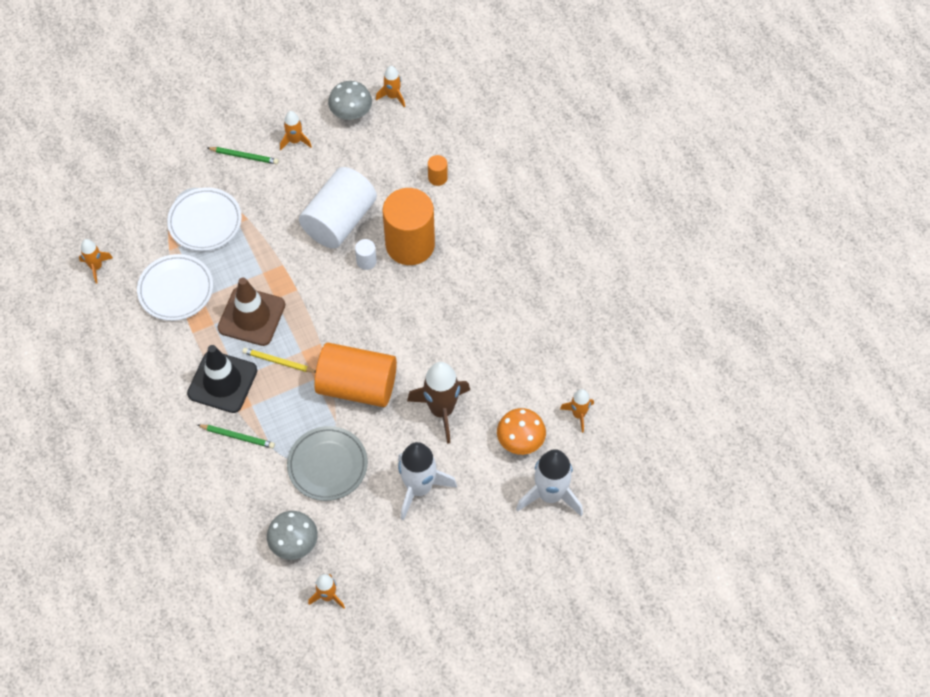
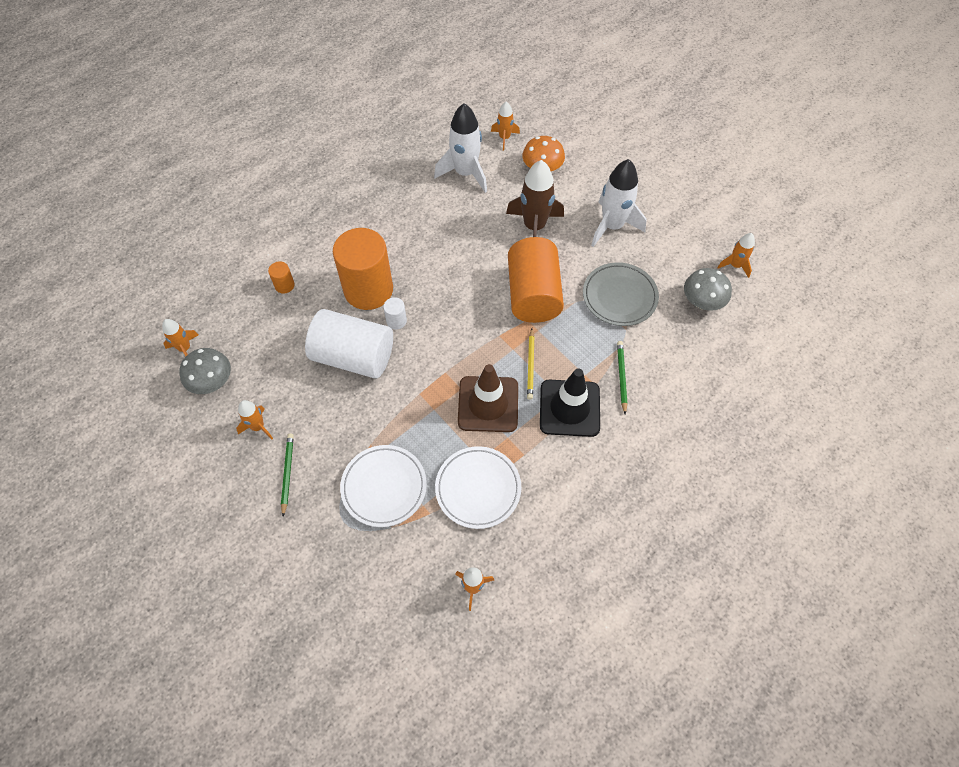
camera: 105 degrees left, 0 degrees up
(550, 495) = (581, 142): white rocket -> white rocket (465, 173)

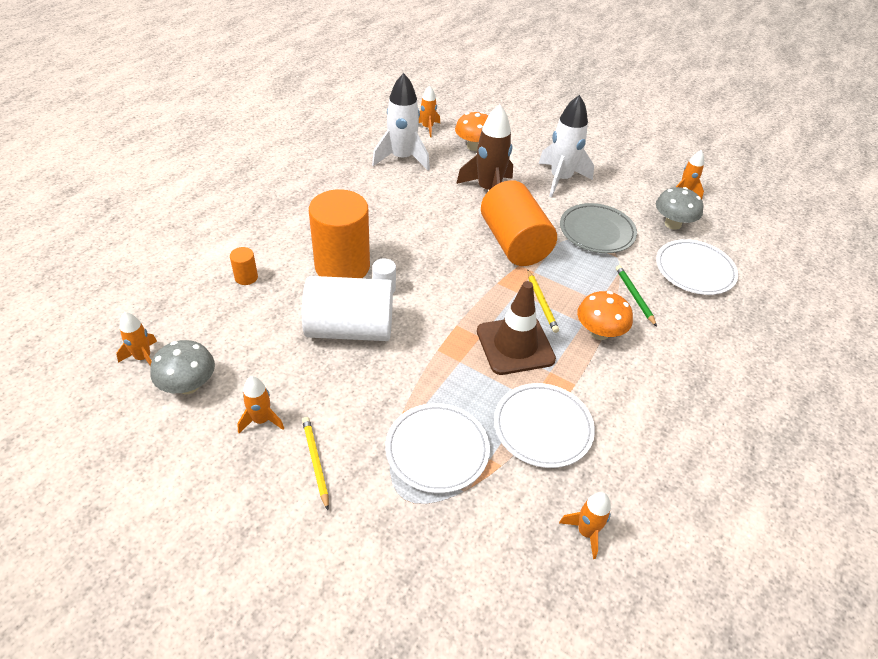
camera: 20 degrees left, 15 degrees down
(287, 473) = (315, 462): green pencil -> yellow pencil
(569, 408) = (599, 332): black traffic cone -> orange mushroom
(696, 360) = (694, 270): none -> white plate

